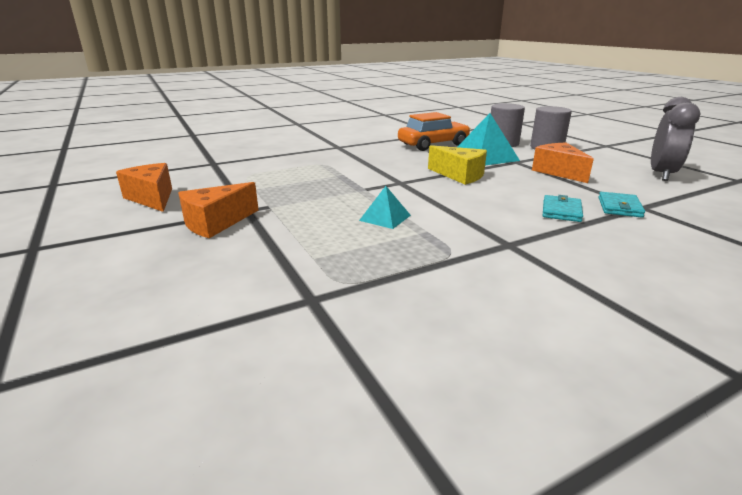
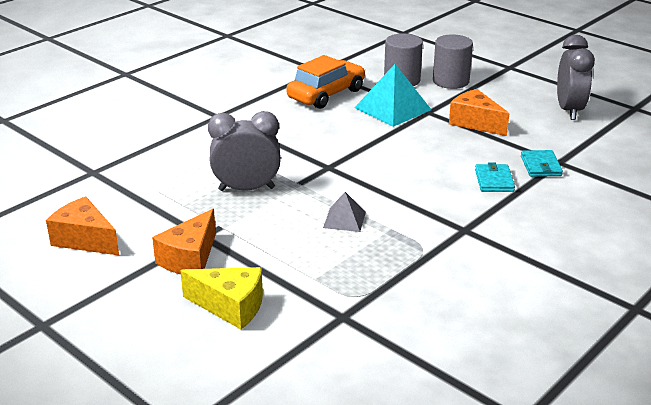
camera: 20 degrees left, 5 degrees up
(316, 186) = (246, 189): none -> grey clock
(385, 217) = (344, 219): turquoise pyramid -> grey pyramid
(459, 175) = (382, 145): yellow cheese -> yellow cheese (230, 307)

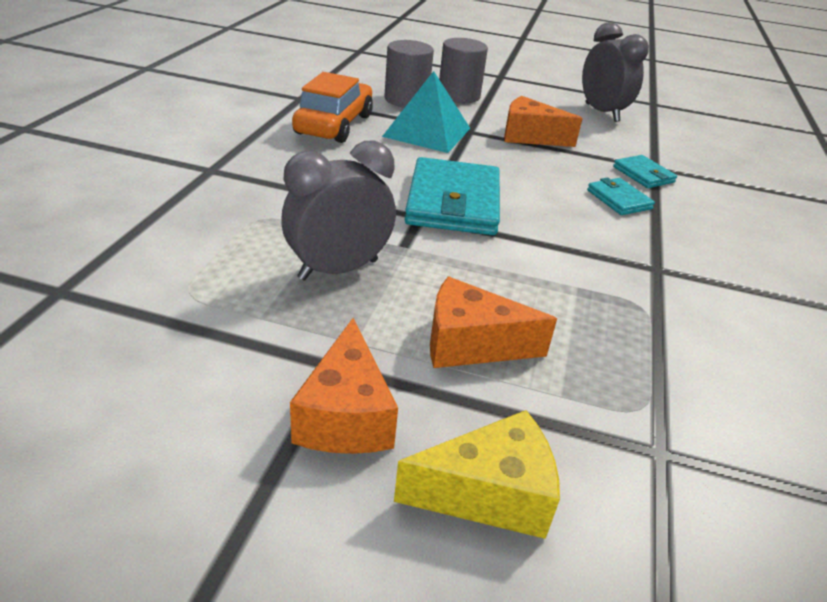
camera: 30 degrees left, 5 degrees up
(85, 239) = (122, 432): orange cheese -> orange cheese (470, 344)
(344, 219) = (510, 287): grey pyramid -> none
(361, 162) = (453, 202): none -> turquoise wallet

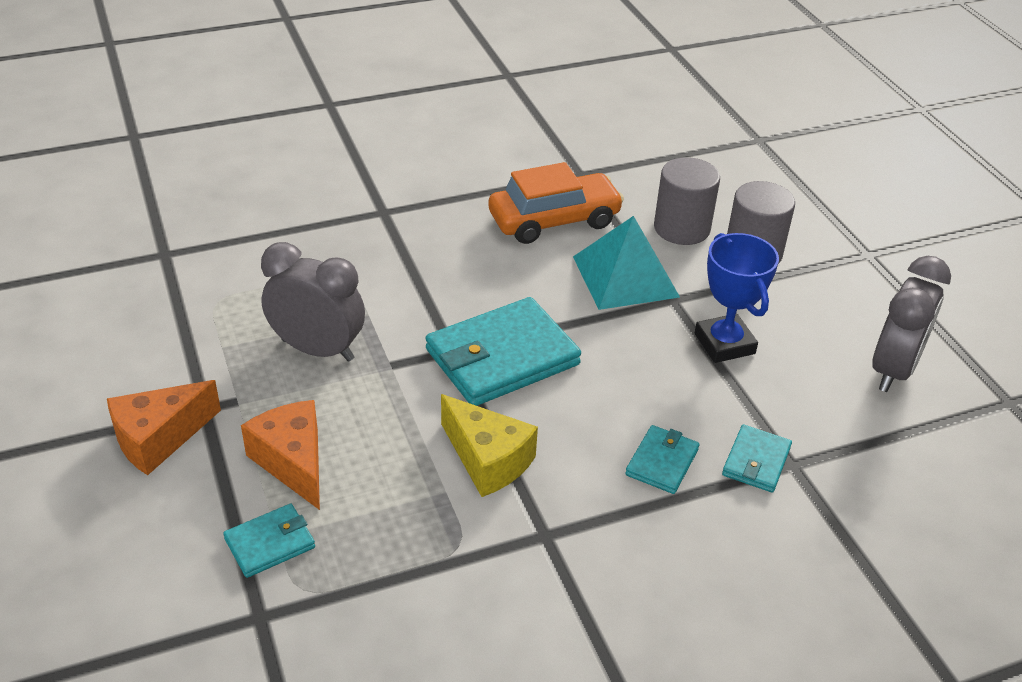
camera: 55 degrees right, 5 degrees up
(489, 494) = (141, 538): yellow cheese -> yellow cheese (487, 460)
(529, 137) = (724, 344): orange cheese -> blue trophy
(566, 403) = (270, 543): none -> turquoise wallet

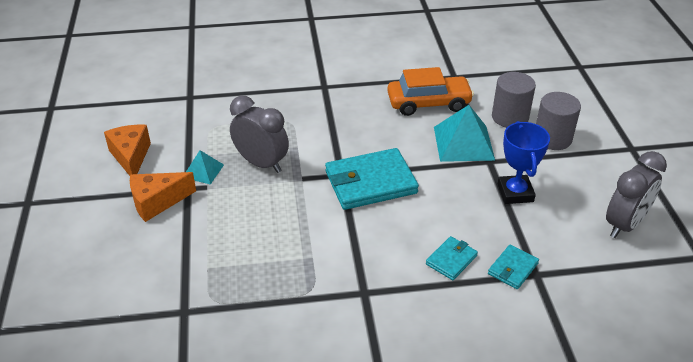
camera: 15 degrees right, 0 degrees up
(223, 375) = (203, 171): none -> turquoise pyramid
(270, 543) = (202, 271): turquoise wallet -> none
(293, 462) = (228, 226): orange cheese -> orange cheese (131, 157)
(487, 460) = (343, 242): yellow cheese -> none

